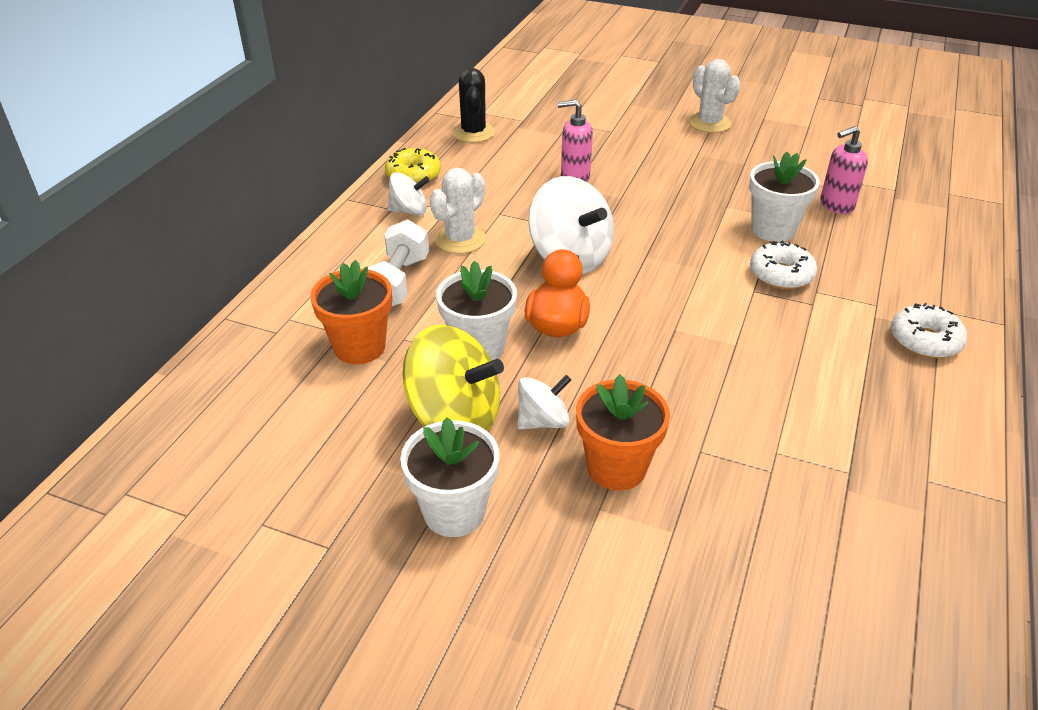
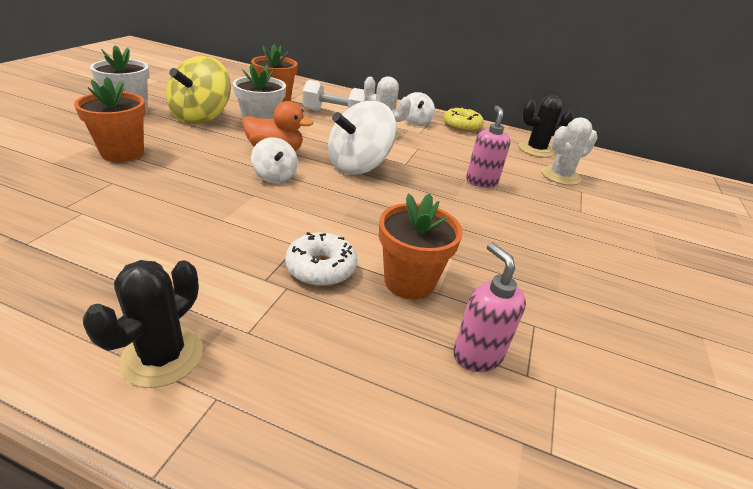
camera: 85 degrees right, 5 degrees down
(543, 421) = (182, 138): white spinning top -> white spinning top (275, 177)
(709, 123) = (647, 281): white cactus -> white cactus (560, 176)
(773, 229) = (409, 282): white flower pot -> orange flower pot
(924, 340) = (162, 356): white donut -> black cactus

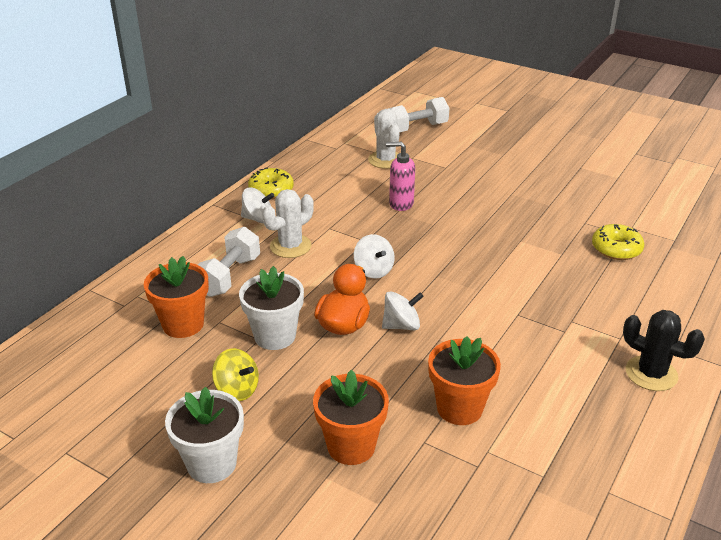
camera: 75 degrees left, 0 degrees up
(201, 117) = (237, 389): yellow spinning top -> yellow spinning top, size x0.55
(321, 268) = (546, 303): white donut -> none
(358, 166) = (373, 270): white spinning top -> white spinning top, size x0.55
(409, 282) = (553, 264): orange flower pot -> orange flower pot (459, 408)
(477, 355) = (616, 249): pink soap dispenser -> yellow donut
(536, 150) = (331, 159): black cactus -> none
(650, 195) = (416, 128): none -> white dumbbell

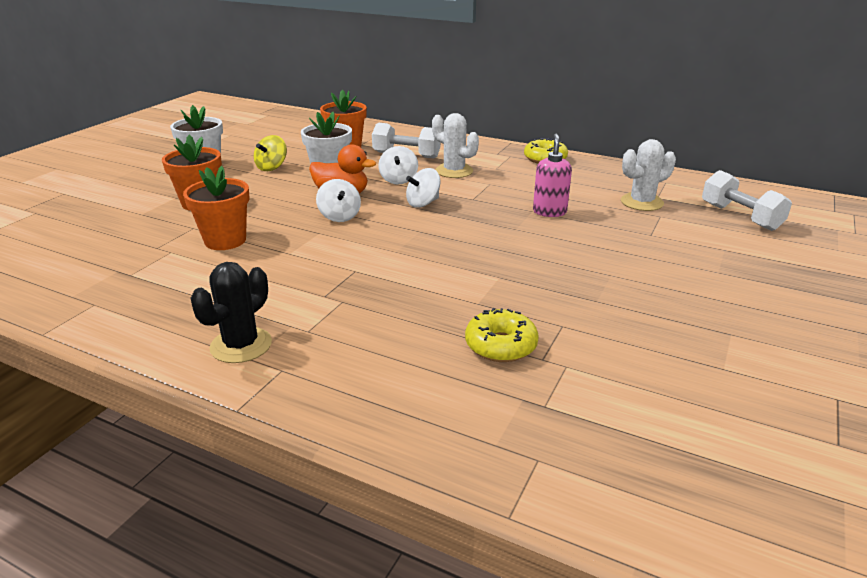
camera: 85 degrees right, 5 degrees down
(258, 219) = (493, 158): white spinning top -> white spinning top (398, 180)

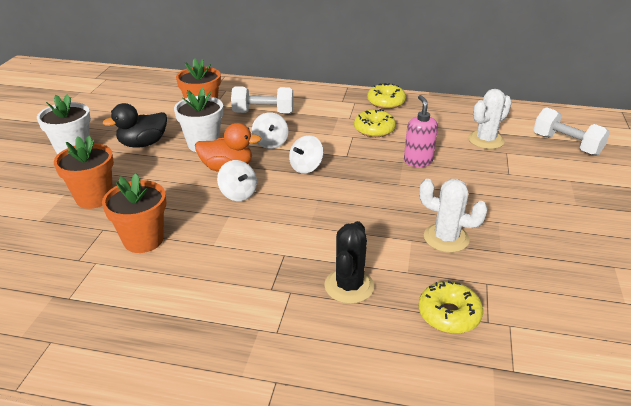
camera: 15 degrees left, 5 degrees up
(241, 345) = (224, 362): black cactus -> black cactus (349, 286)
(272, 167) = (143, 144): yellow spinning top -> black duck
(454, 171) = (315, 126): white cactus -> white cactus (446, 238)
(517, 180) = (374, 129): none -> yellow donut

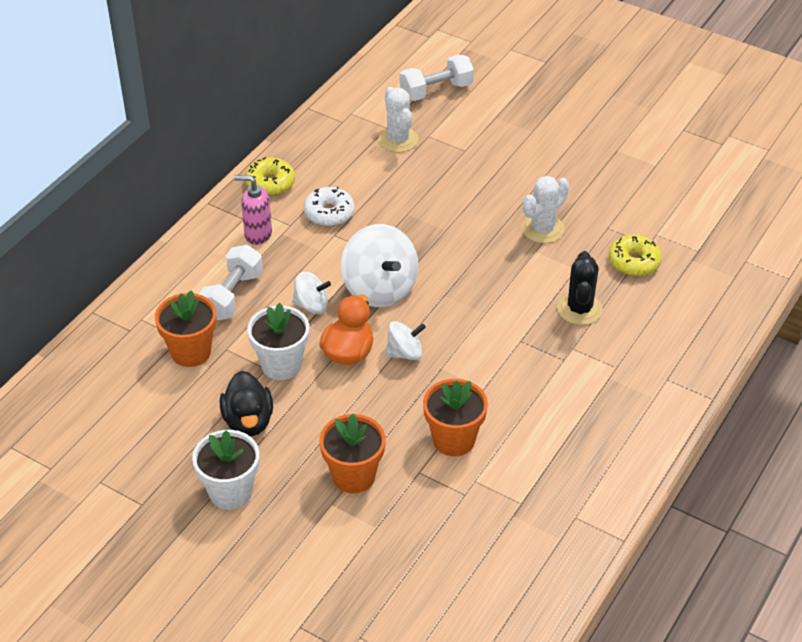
camera: 70 degrees left, 10 degrees up
(306, 167) = (379, 289): white spinning top -> white spinning top, size x1.82
(349, 286) = (579, 309): black cactus -> black cactus turned 60 degrees clockwise
(374, 129) = (329, 213): yellow donut -> white donut
(418, 161) = (412, 202): pink soap dispenser -> pink soap dispenser (258, 234)

